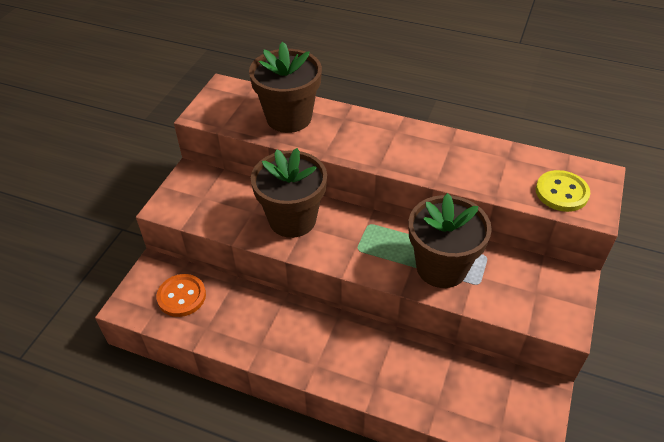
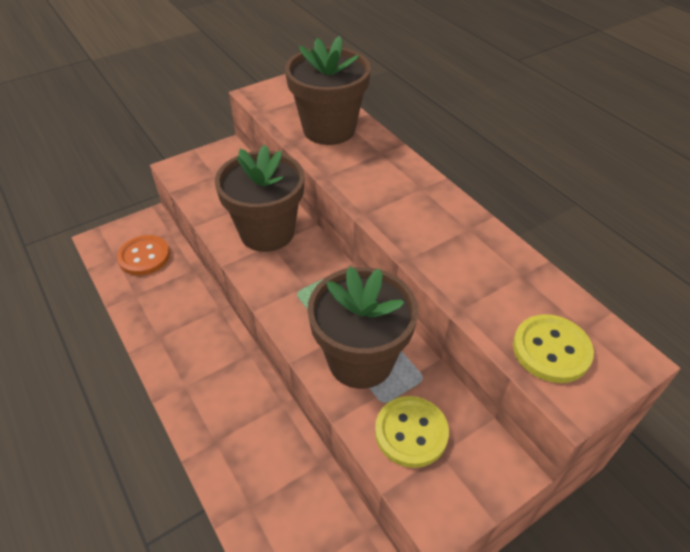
camera: 35 degrees right, 0 degrees up
(510, 291) = (411, 432): none -> yellow button

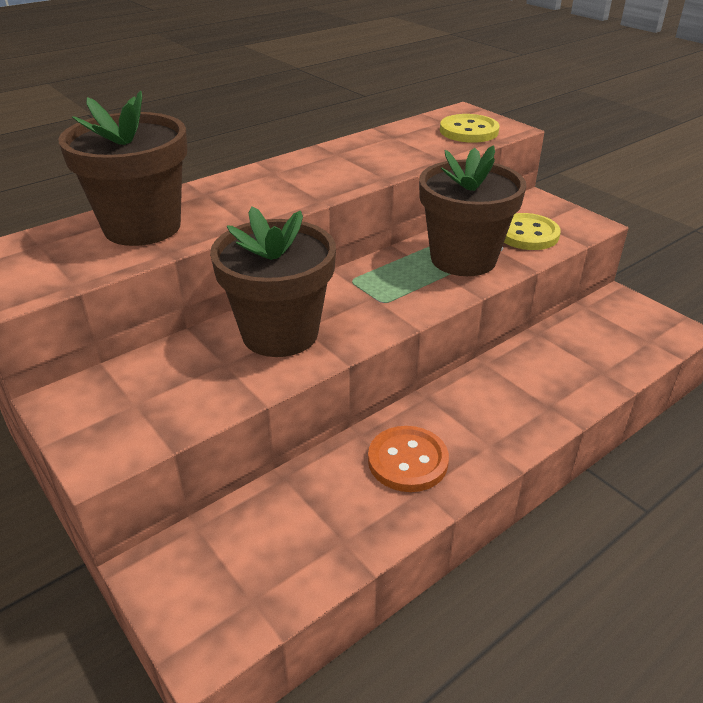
camera: 95 degrees left, 10 degrees down
(144, 257) = (254, 551): orange button -> orange button (407, 461)

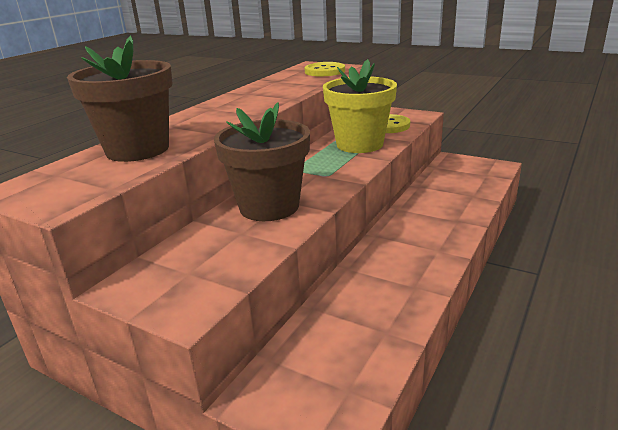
camera: 20 degrees left, 10 degrees down
(407, 461) = (393, 273): orange button -> none
(463, 259) = (359, 144): brown flower pot -> yellow flower pot

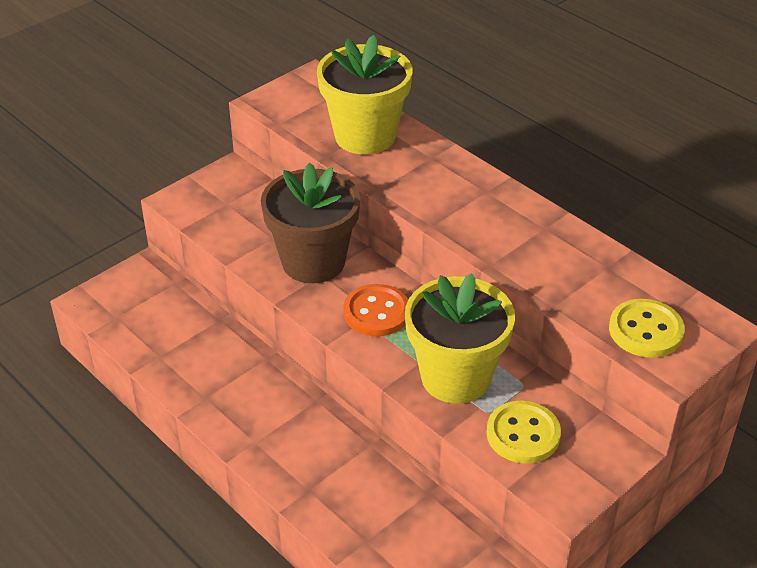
camera: 105 degrees right, 15 degrees up
(137, 150) = (365, 136): brown flower pot -> yellow flower pot
(316, 174) = (376, 312): none -> orange button

